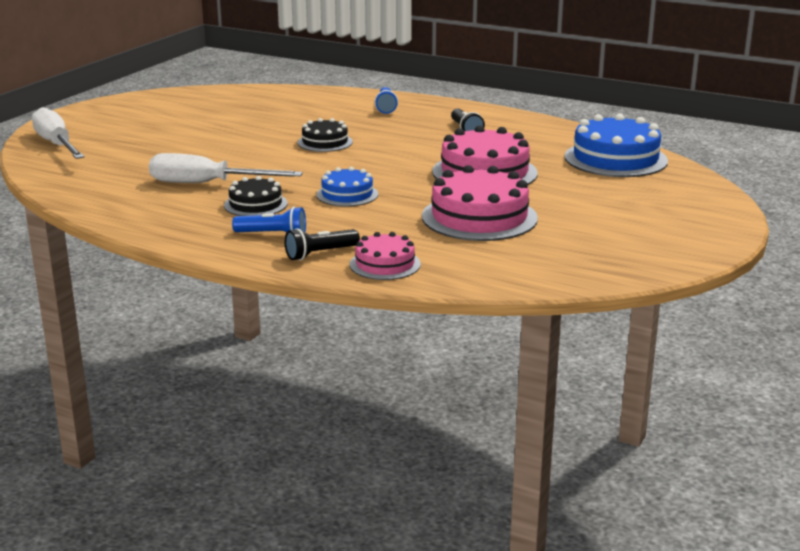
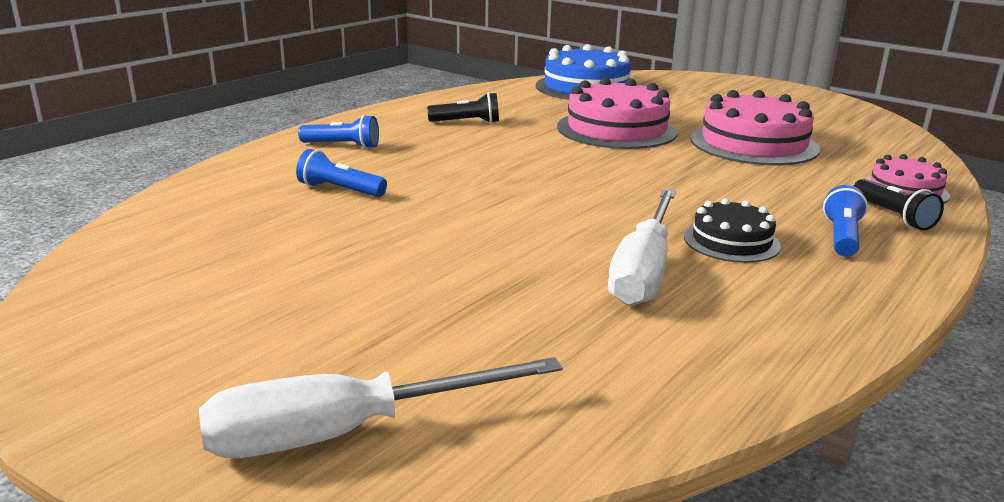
camera: 80 degrees left, 0 degrees up
(304, 116) = (339, 190): none -> blue flashlight
(325, 142) = (475, 187): black cake -> none
(347, 194) = (688, 190): blue cake -> none

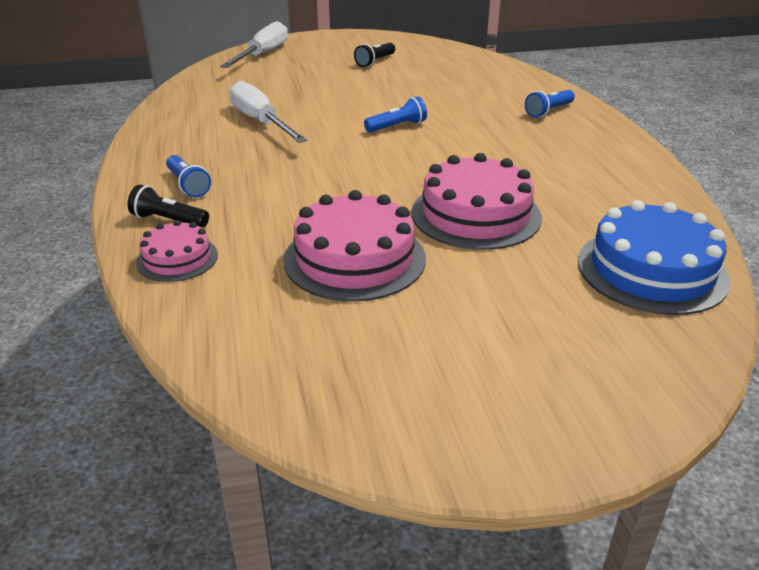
camera: 130 degrees right, 10 degrees up
(339, 190) = (464, 93): blue flashlight -> blue flashlight (397, 126)
(467, 122) = (566, 163): black flashlight -> black flashlight (375, 62)
(731, 241) = (243, 154): black cake -> none

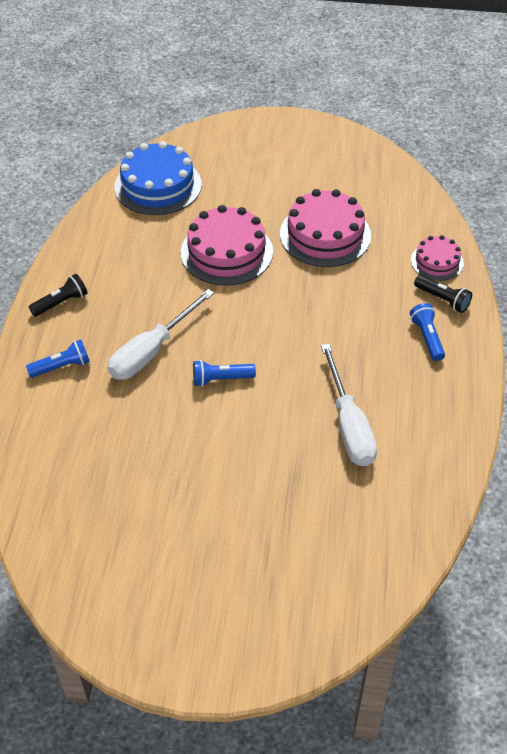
camera: 160 degrees left, 15 degrees up
(263, 55) = (307, 619): white screwdriver -> white screwdriver (152, 351)
(375, 62) = (167, 544): black flashlight -> black flashlight (61, 303)

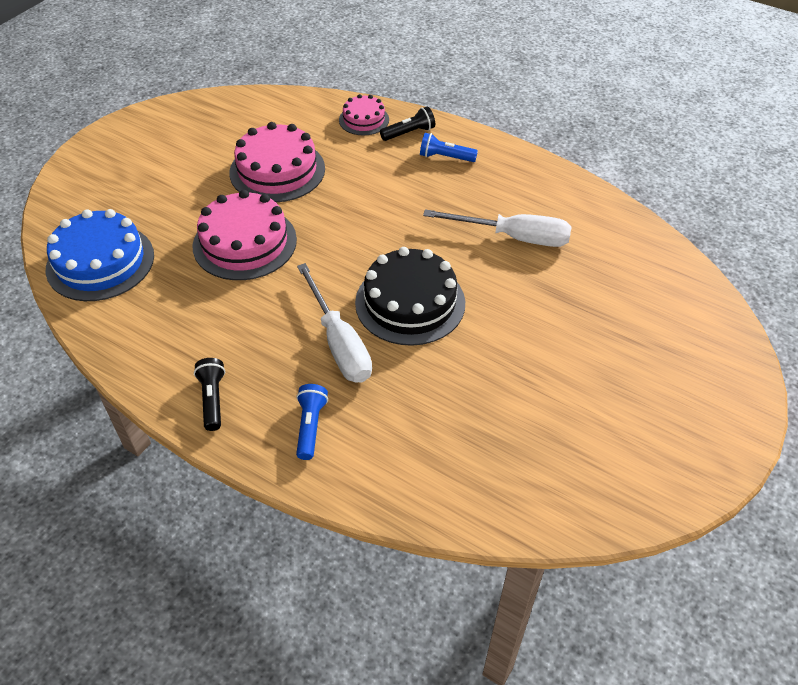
camera: 65 degrees left, 0 degrees up
(221, 379) = (410, 302): blue flashlight -> black cake

